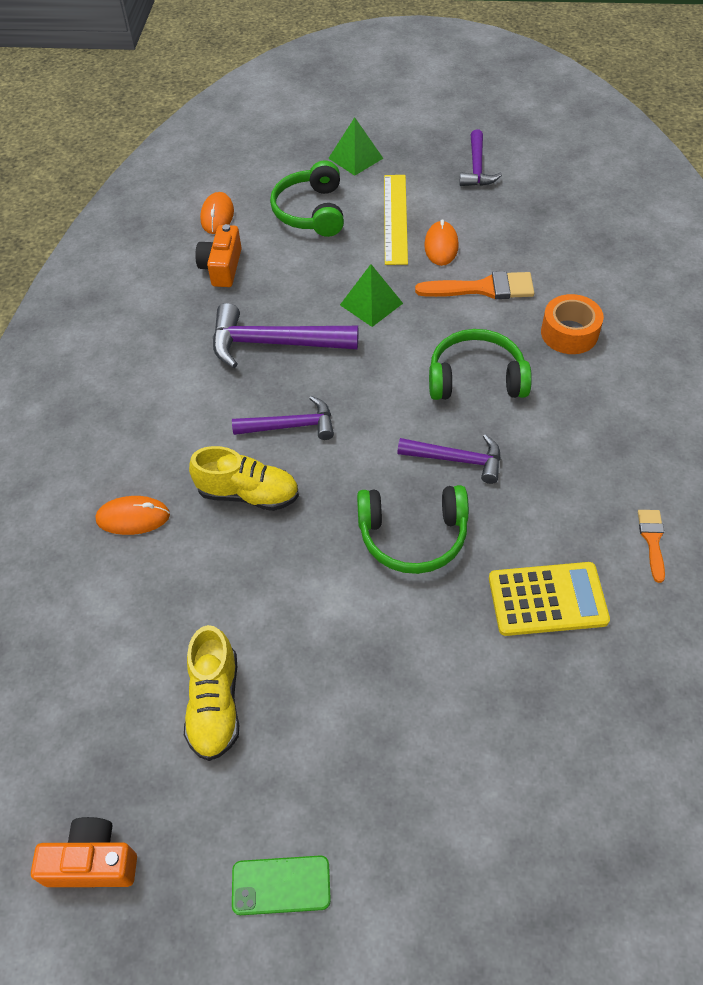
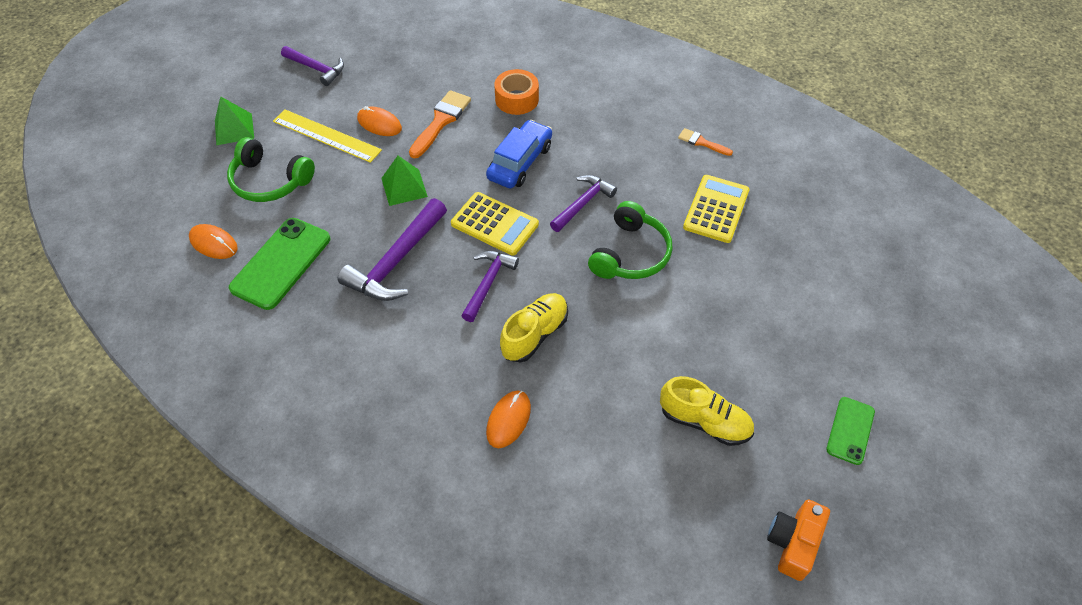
camera: 65 degrees left, 0 degrees up
(222, 267) = (281, 263): orange camera -> green phone
(372, 396) = (495, 224): none -> yellow calculator
(476, 378) = (520, 162): green headphones -> blue car

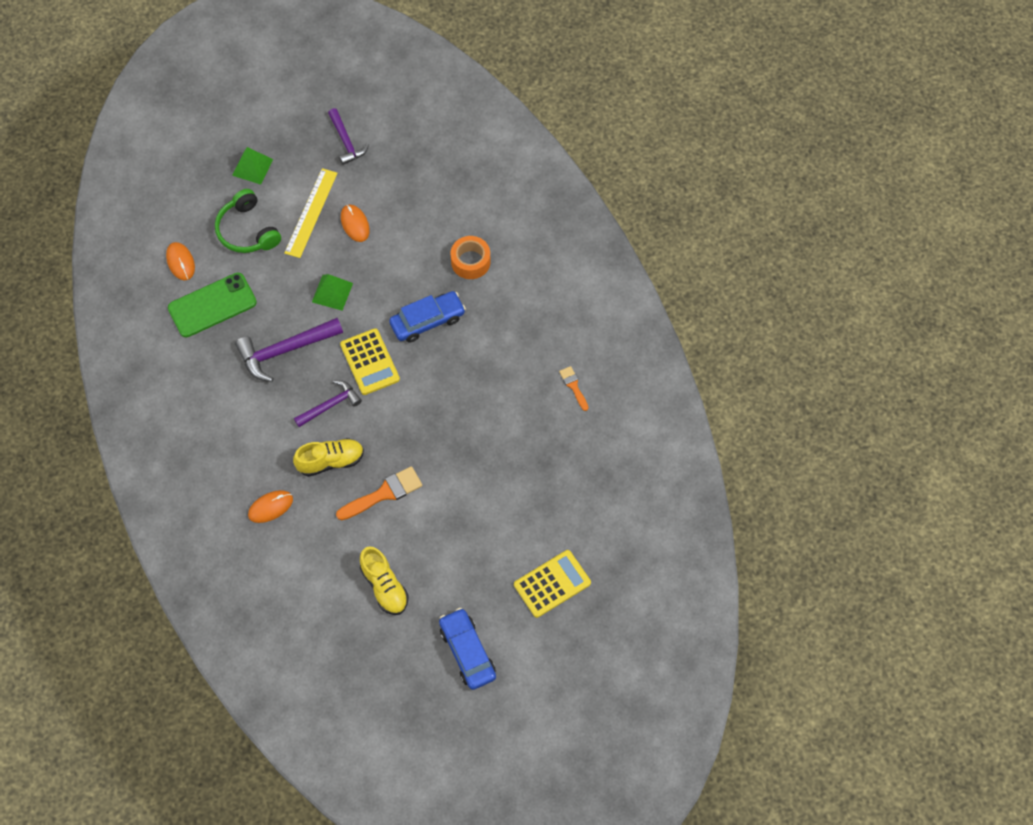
camera: 35 degrees right, 10 degrees up
(326, 136) = (311, 212): yellow ruler -> yellow ruler turned 45 degrees clockwise
(441, 121) = (400, 249): orange brush -> orange brush (384, 493)
(582, 204) = (442, 383): purple hammer -> none
(630, 254) = (441, 444): green headphones -> none
(716, 209) = (531, 447): yellow calculator -> yellow calculator (552, 584)
(793, 543) = (370, 688): orange camera -> none
(850, 430) = (467, 652): green phone -> blue car

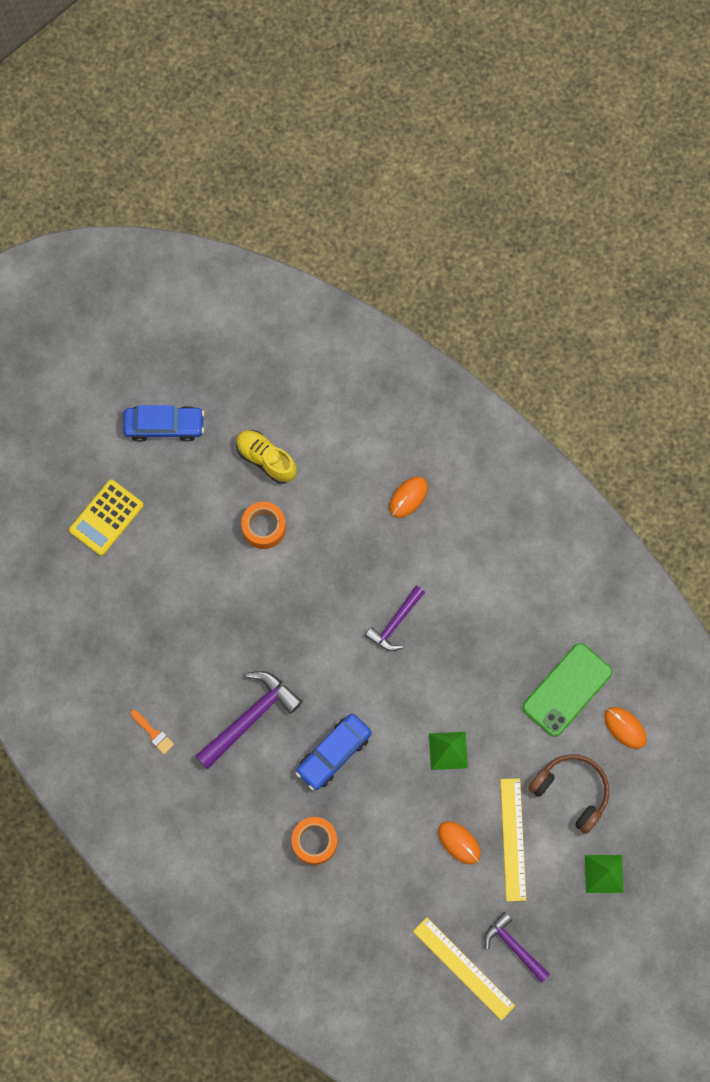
camera: 160 degrees right, 10 degrees up
(247, 231) = (572, 791): green headphones -> brown headphones
(285, 350) = (468, 666): purple hammer -> purple hammer (250, 717)
(330, 461) = (370, 564): yellow shoe -> none
(370, 362) = (375, 684): yellow calculator -> none
(384, 493) = (303, 550): orange brush -> none
(391, 140) = (464, 968): none -> yellow ruler
(411, 525) = (264, 527): none -> orange tape
(467, 652) = (164, 426): blue car -> blue car turned 45 degrees counterclockwise

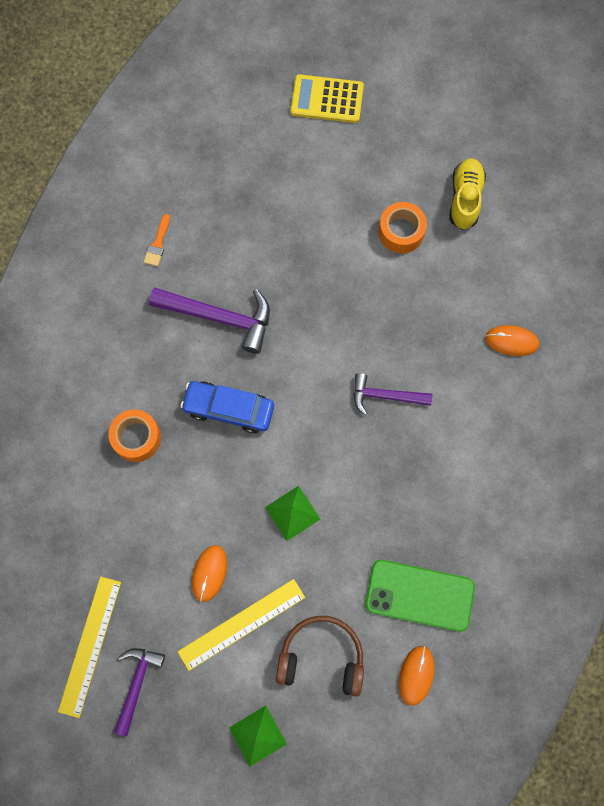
camera: 60 degrees right, 0 degrees up
(164, 426) = (439, 99): blue car -> none
(572, 791) = (322, 657): brown headphones -> brown headphones turned 90 degrees counterclockwise

